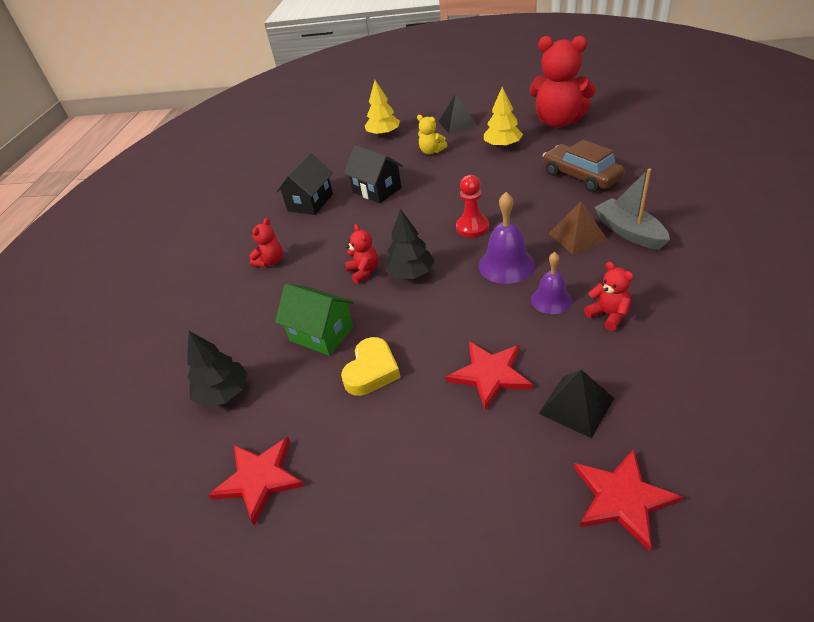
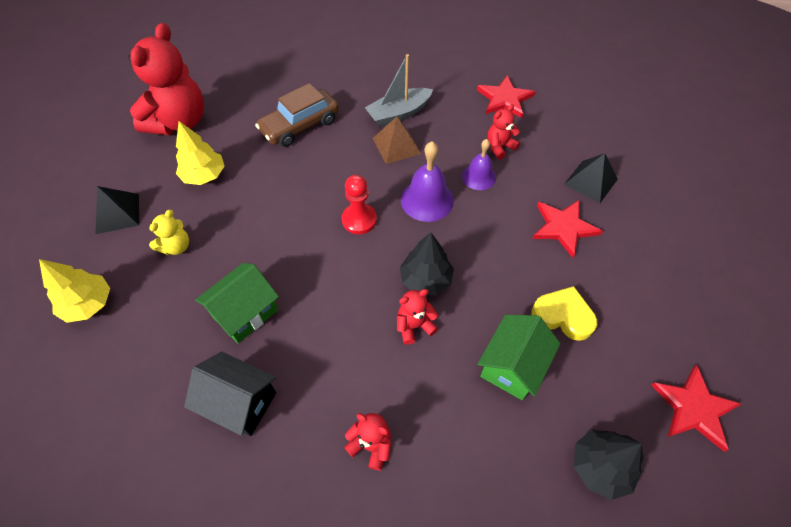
camera: 95 degrees left, 15 degrees up
(377, 190) = (245, 313): black house -> green house
(622, 499) = (660, 173): red star -> red star (504, 99)

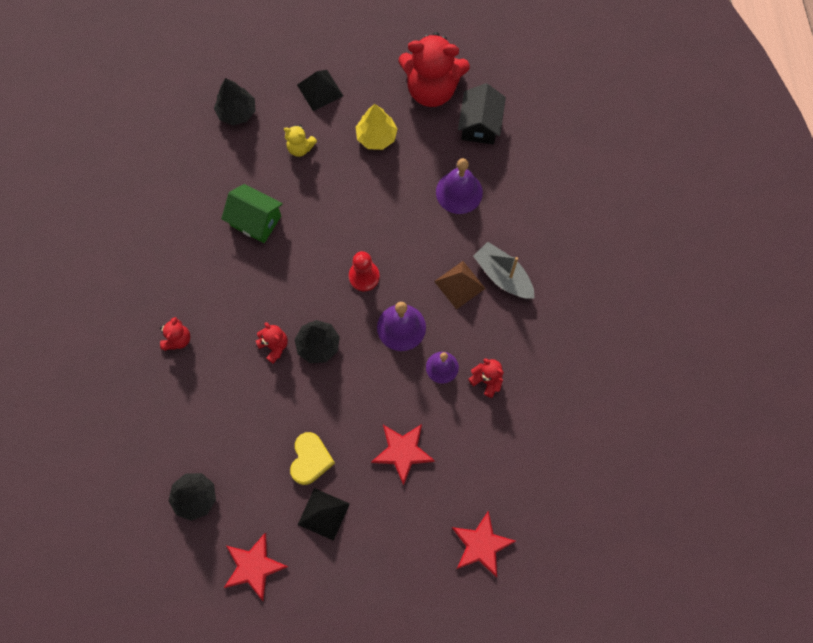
camera: 75 degrees right, 15 degrees up
(88, 304) = (237, 112): yellow tree -> black tree
(240, 402) = (188, 244): black house -> black house (480, 125)
(300, 126) = (459, 192): brown car -> purple bell
(504, 99) = (558, 374): red star -> red star (481, 545)
(512, 366) = (257, 425): green house -> none
(591, 181) = (466, 472): black pyramid -> black pyramid (323, 514)

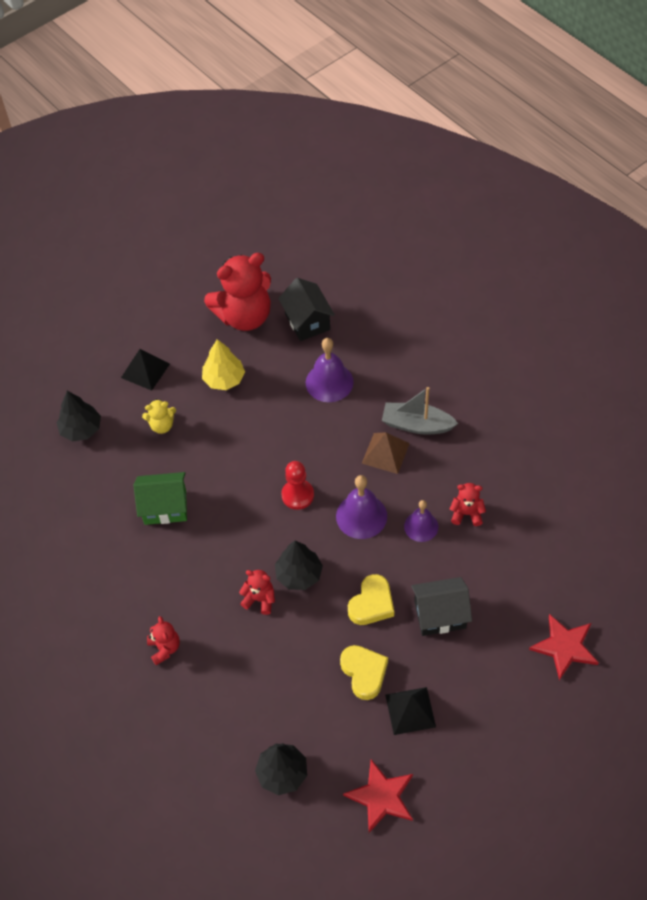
camera: 30 degrees left, 15 degrees down
(356, 407) = (372, 604): none -> yellow heart
(403, 451) = (440, 615): red star -> black house

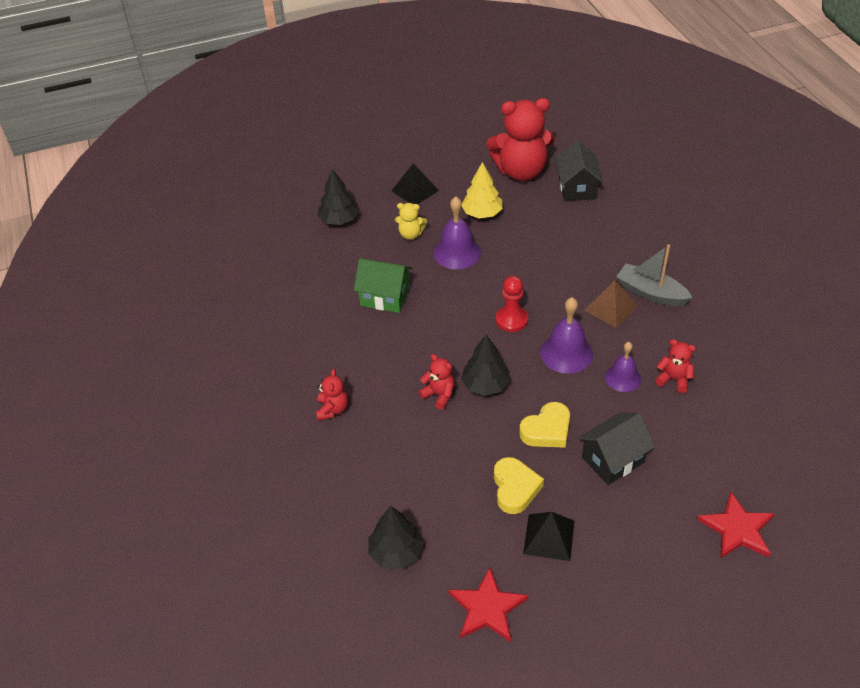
camera: 20 degrees right, 10 degrees down
(329, 382) = (579, 238): purple bell -> purple bell (457, 252)
(440, 615) = (613, 460): black house -> black house turned 45 degrees counterclockwise

